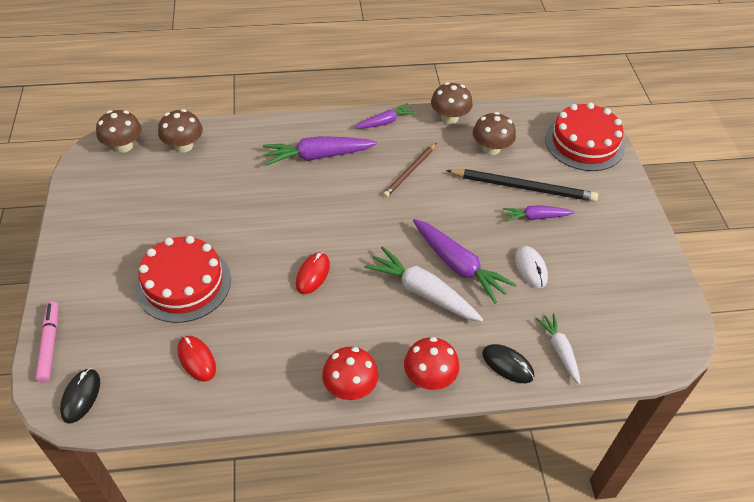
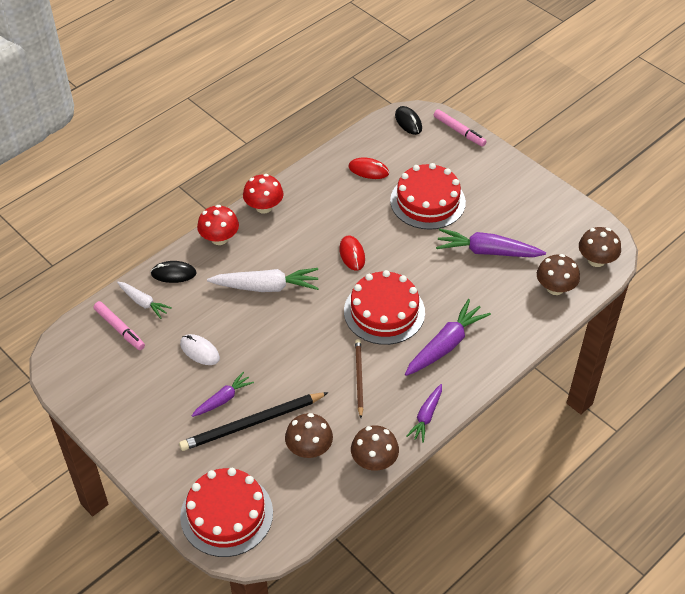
camera: 145 degrees right, 0 degrees up
(338, 207) = (384, 312): none -> red cake
(458, 266) = (255, 320): purple carrot -> purple carrot (487, 251)
(599, 336) = (119, 329): none -> pink marker

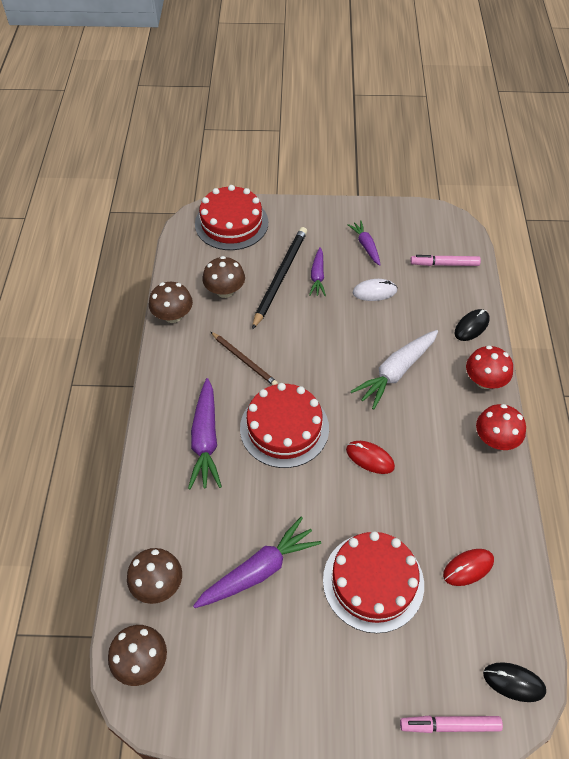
camera: 135 degrees right, 5 degrees up
(143, 302) = (458, 291): white carrot -> none
(426, 416) = (166, 372): purple carrot -> purple carrot (365, 246)

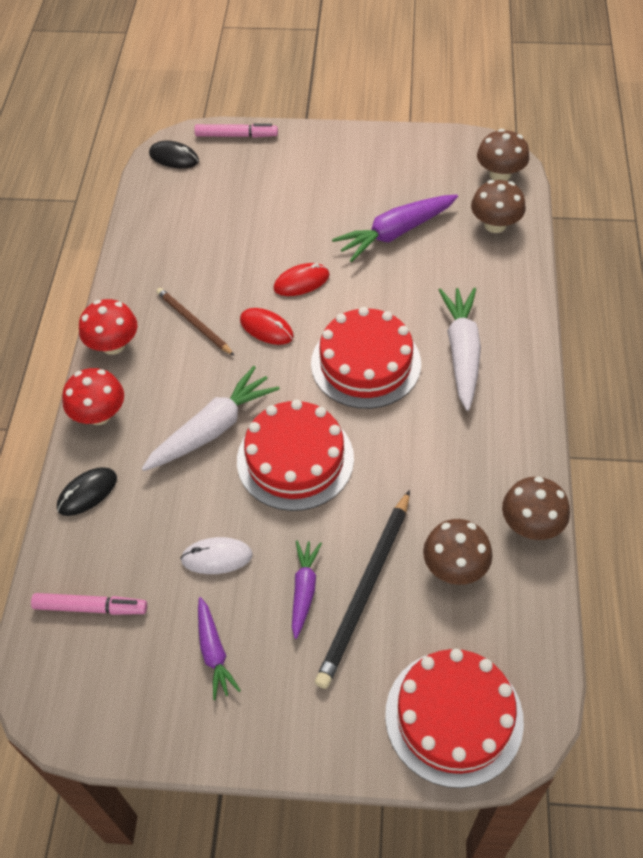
camera: 175 degrees left, 0 degrees up
(205, 440) = (462, 352): purple carrot -> white carrot
(244, 360) = (418, 451): brown pencil -> brown pencil (193, 322)
(373, 581) = (283, 223): red cake -> red cake (295, 459)
(468, 568) = (186, 231): red mouse -> red mouse (301, 282)

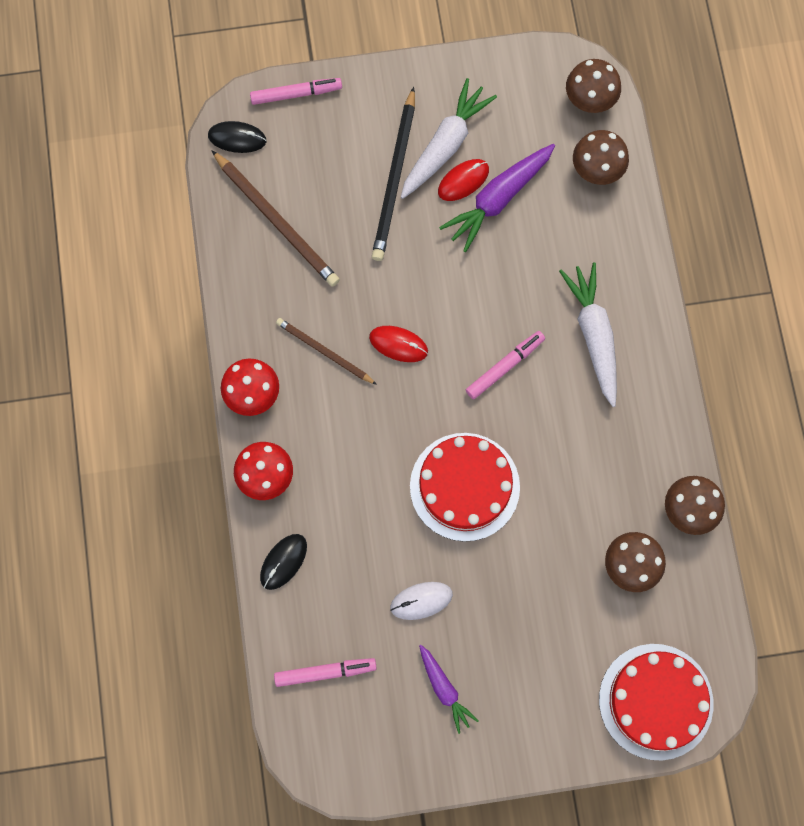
camera: 15 degrees left, 20 degrees up
(186, 219) = (277, 221): none -> brown pencil
(213, 428) = (379, 469): white carrot -> white carrot (445, 145)
(301, 282) = (418, 280): red mouse -> red mouse (463, 181)
(304, 590) = (506, 615): purple carrot -> none
(365, 363) = (505, 366): red cake -> pink marker
(365, 590) = (558, 604): black pencil -> black pencil (394, 178)

